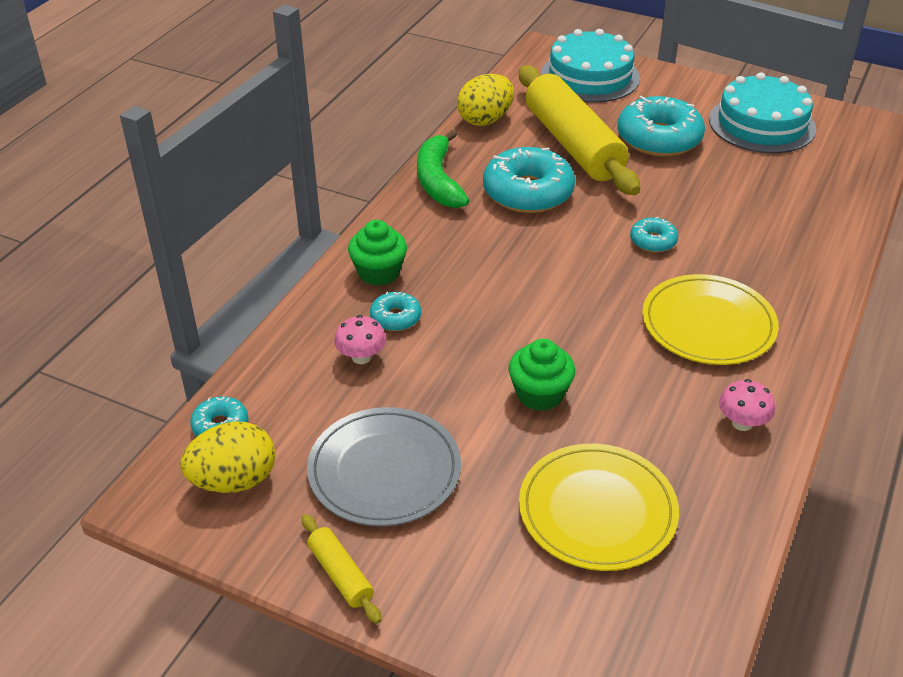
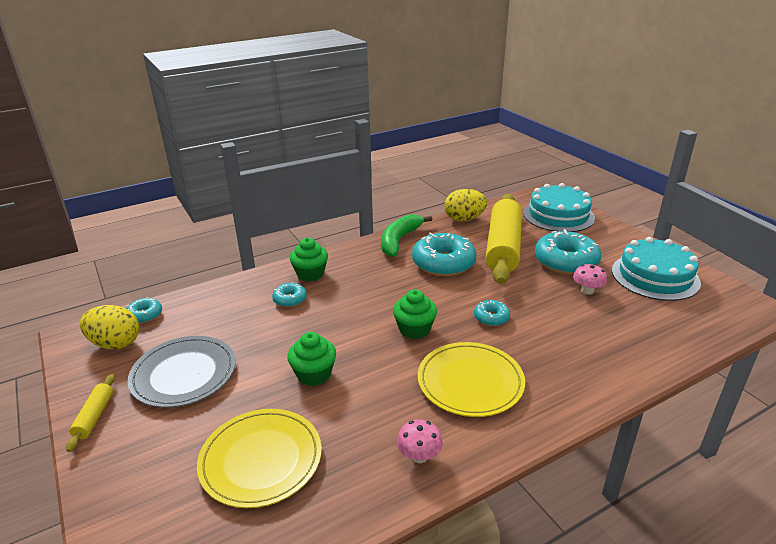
camera: 35 degrees right, 10 degrees down
(361, 357) = (248, 311): pink mushroom -> pink mushroom (587, 290)
(588, 291) = (414, 329): none -> green cupcake

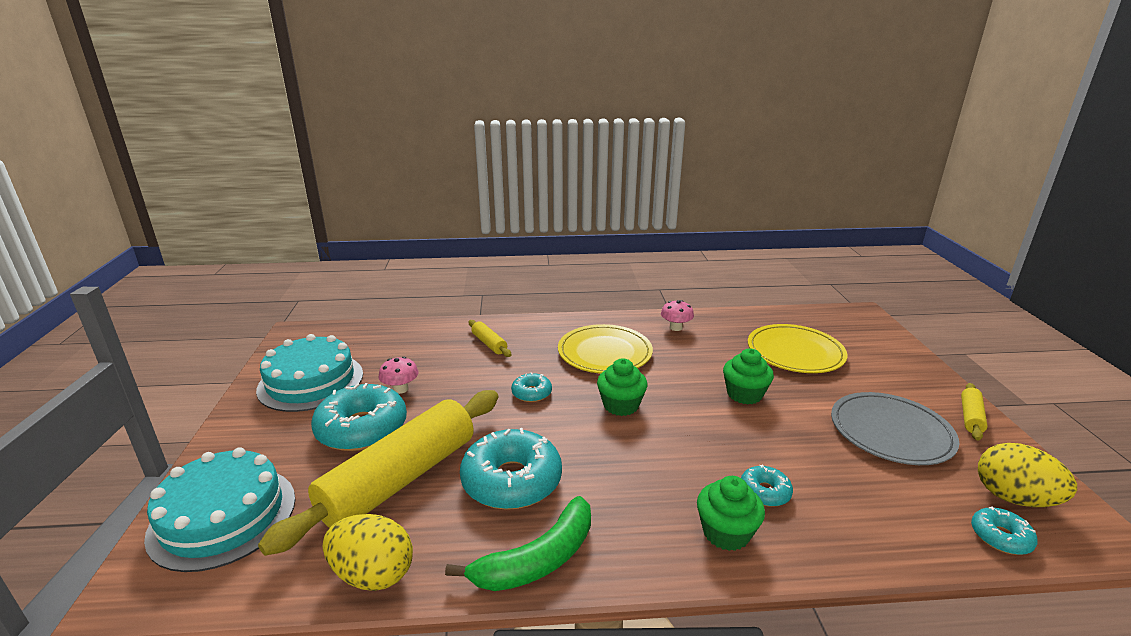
camera: 155 degrees left, 5 degrees down
(587, 354) = (489, 344): none -> yellow rolling pin

